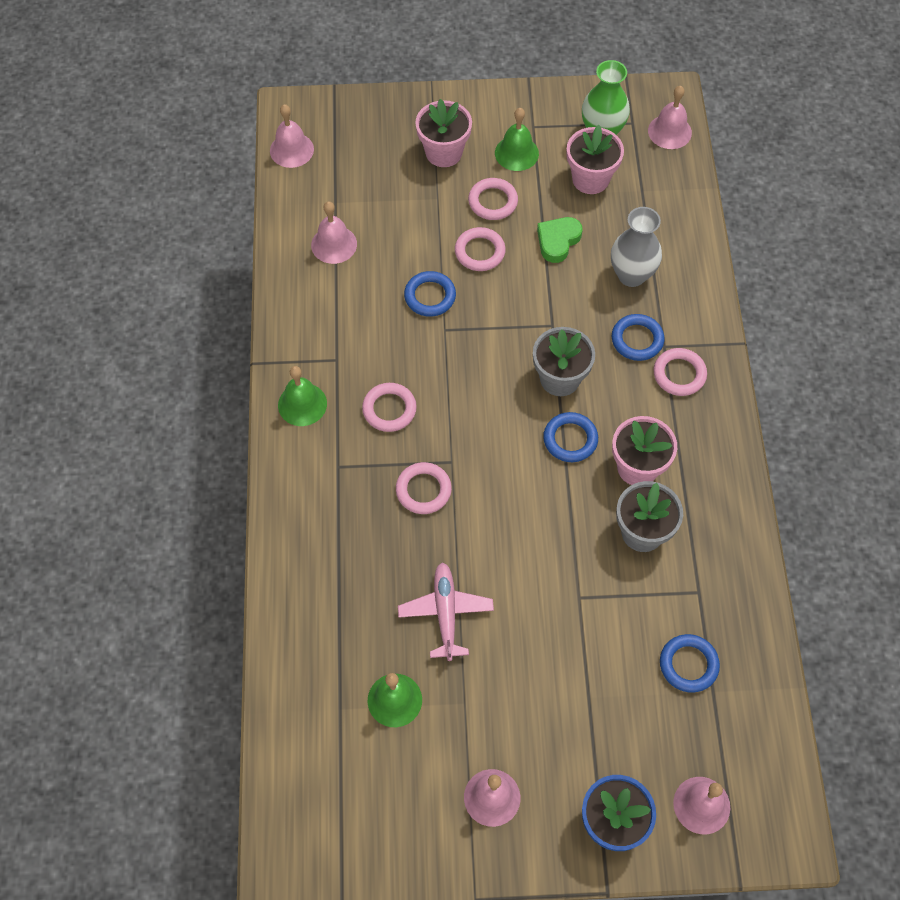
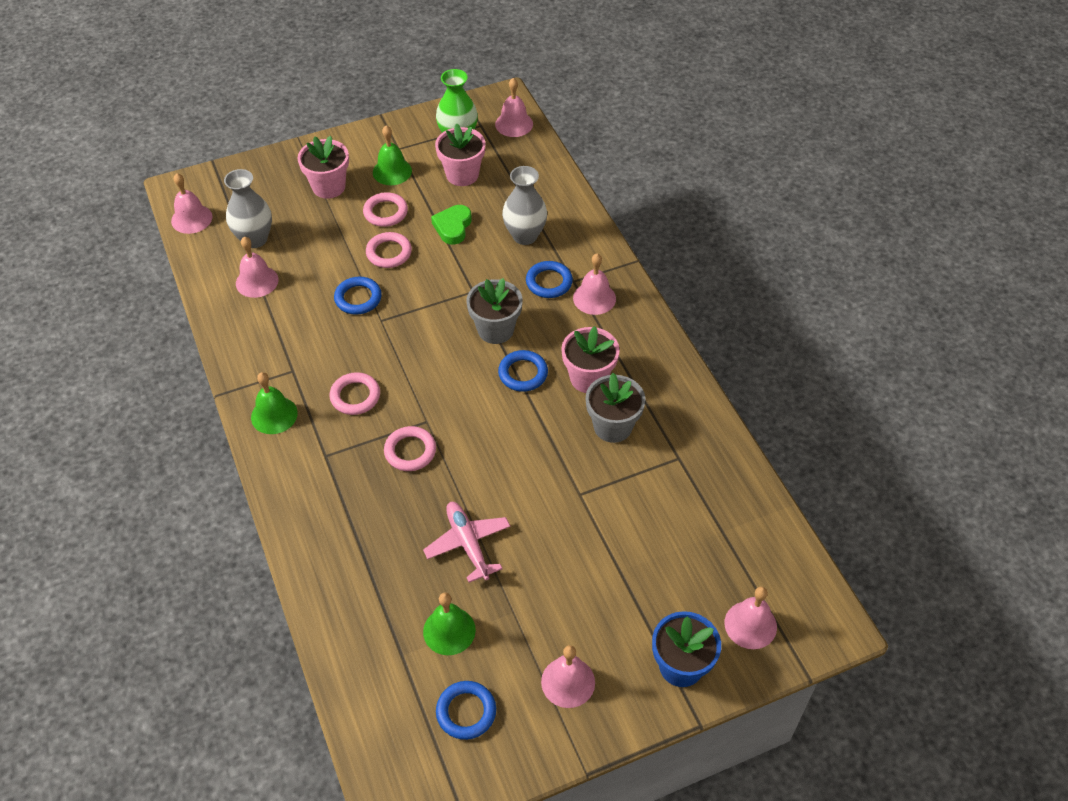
camera: 20 degrees left, 10 degrees down
(347, 193) = (255, 239): none -> grey vase
(679, 374) = (594, 298): pink ring -> pink bell
(688, 664) = (693, 517): blue ring -> blue ring (466, 712)

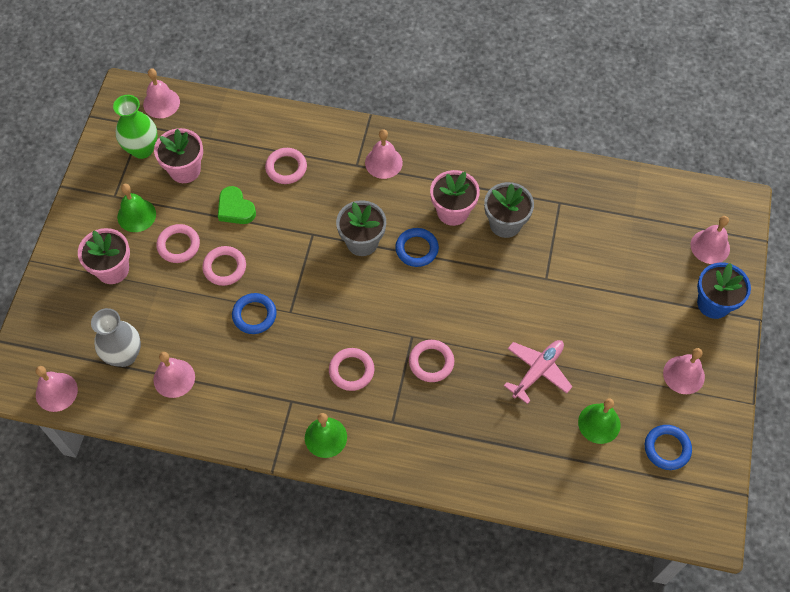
camera: 55 degrees left, 10 degrees up
(468, 544) = (537, 371): pink plane -> pink plane turned 120 degrees clockwise
(525, 236) = (286, 168): grey vase -> pink ring
(549, 282) = (345, 181): blue ring -> none

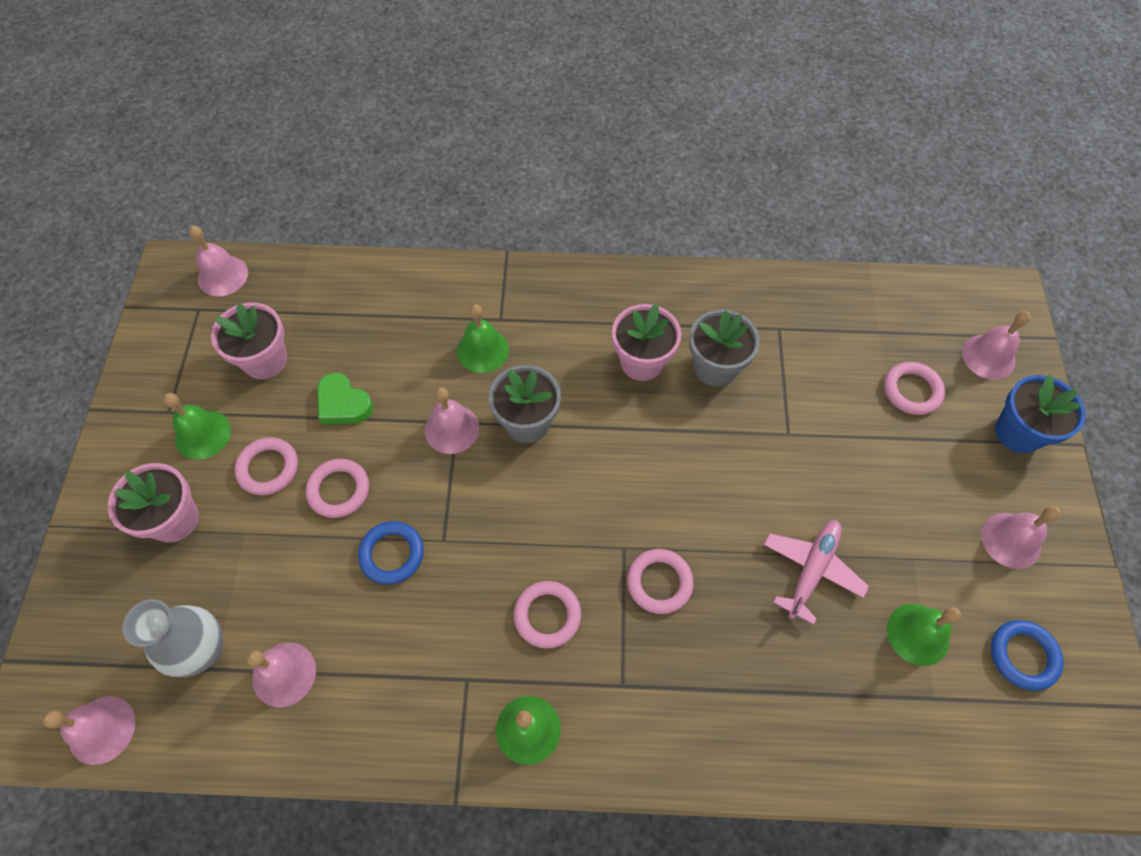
camera: 10 degrees left, 0 degrees up
(142, 149) = (202, 341): green vase -> none
(286, 168) = (405, 337): pink ring -> pink ring (912, 391)
(340, 186) = (483, 350): none -> green bell
(383, 162) = (536, 310): pink bell -> pink bell (452, 429)
(416, 249) = (604, 421): blue ring -> none

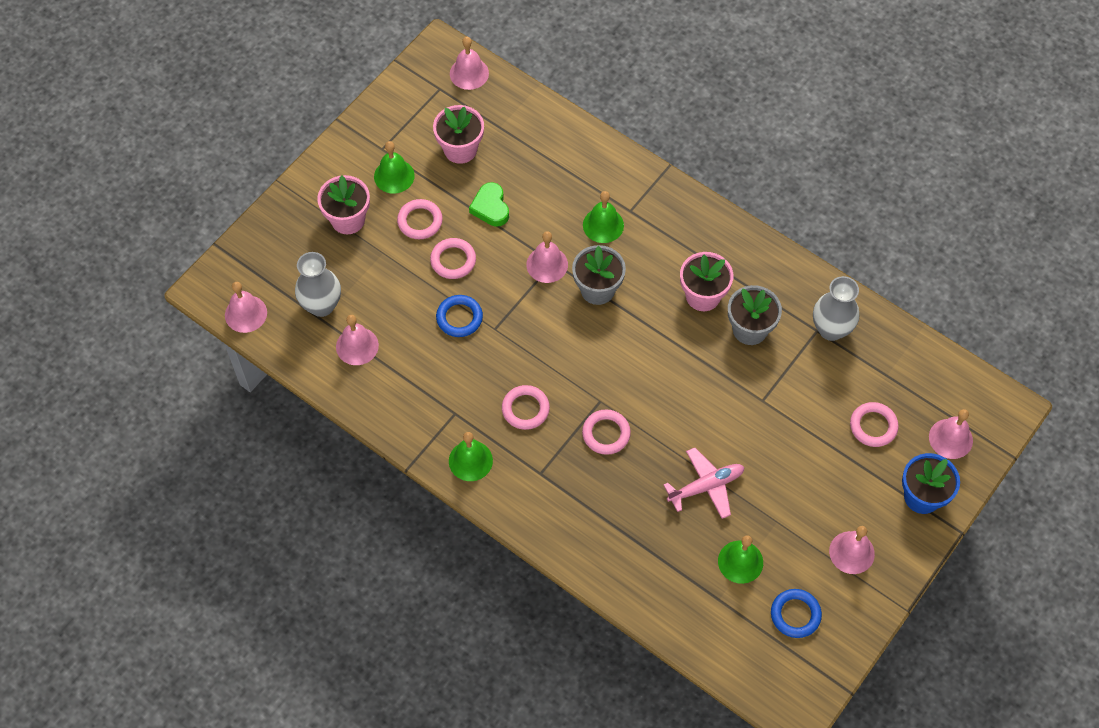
camera: 35 degrees right, 0 degrees up
(791, 319) = (831, 329): none -> grey vase

